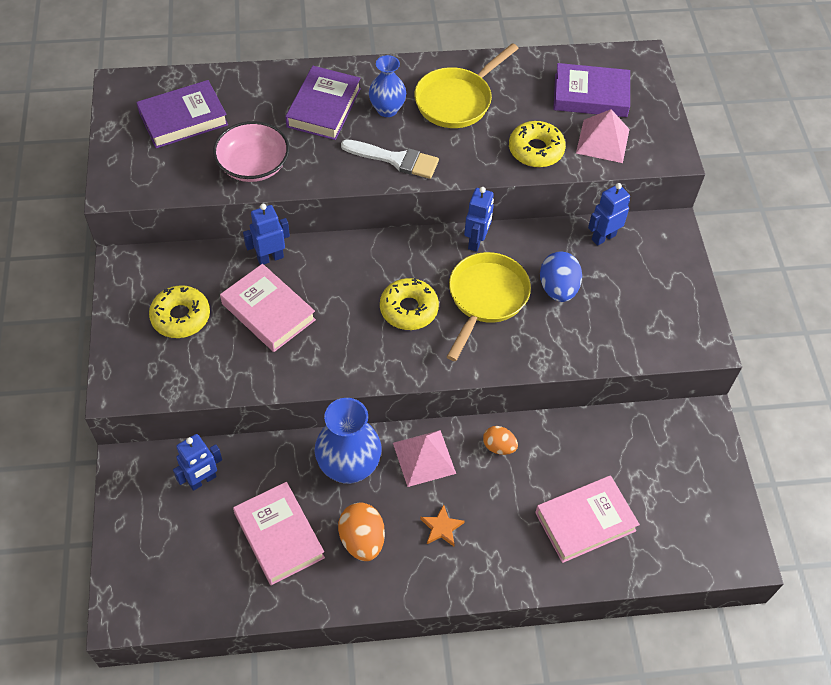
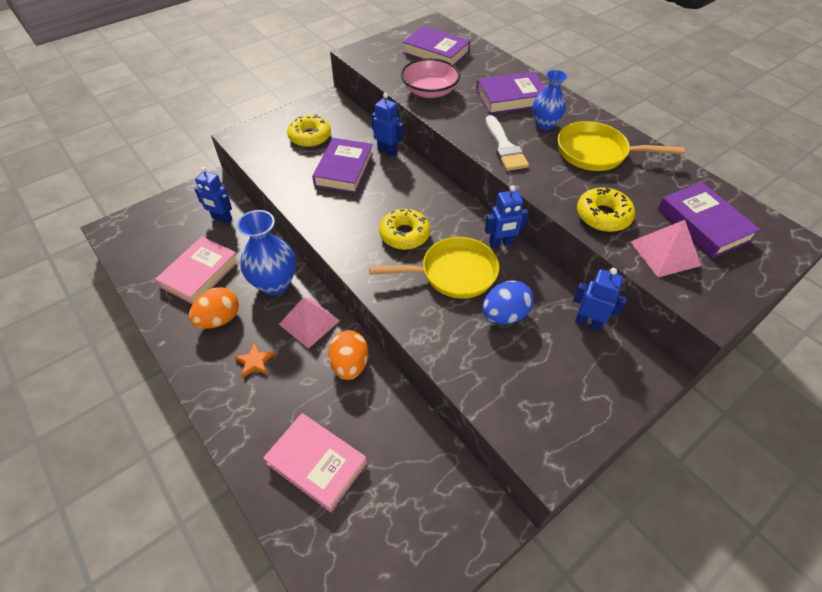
camera: 60 degrees right, 5 degrees down
(268, 312) = (344, 169): pink book -> purple book
(498, 446) = (350, 365): orange egg -> orange egg, size x1.58

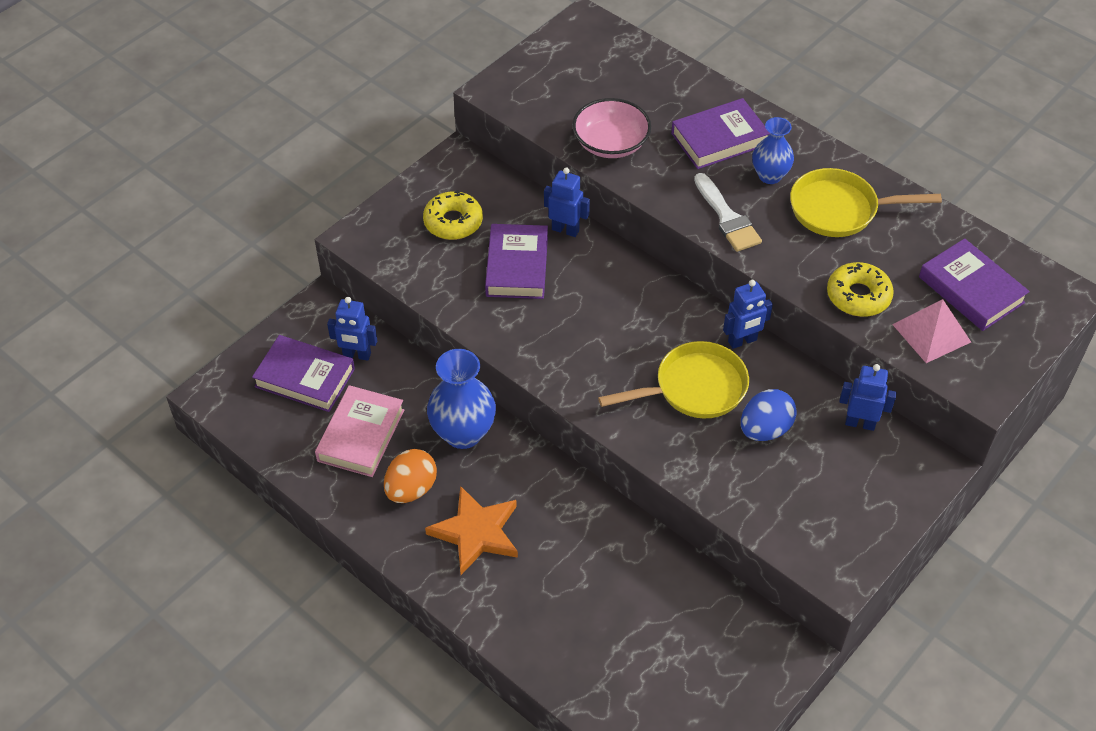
camera: 10 degrees left, 0 degrees up
(255, 362) = (476, 533): orange star -> orange star, size x2.04
(309, 322) = (524, 475): pink pyramid -> none
(317, 463) = (588, 629): pink book -> none
(350, 365) = (590, 517): orange egg -> none
(404, 234) = (622, 347): yellow donut -> none
(436, 52) = (601, 74): purple book -> purple book (305, 378)

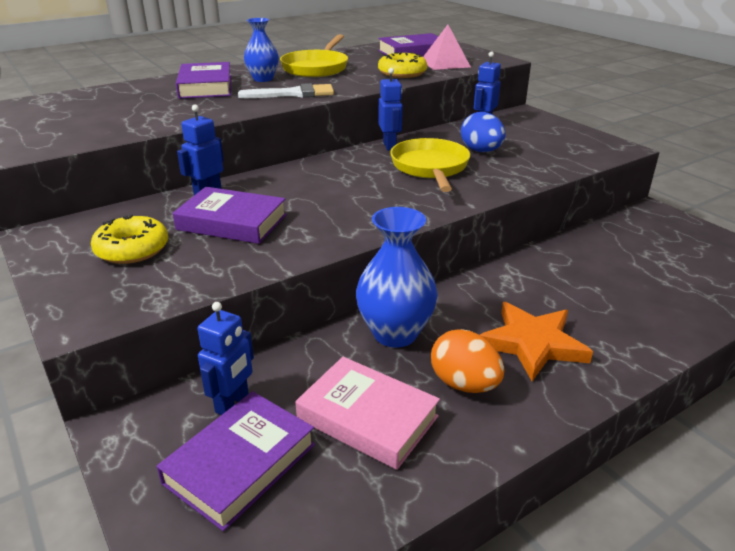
camera: 75 degrees left, 20 degrees down
(611, 143) = (160, 117): pink bowl -> none

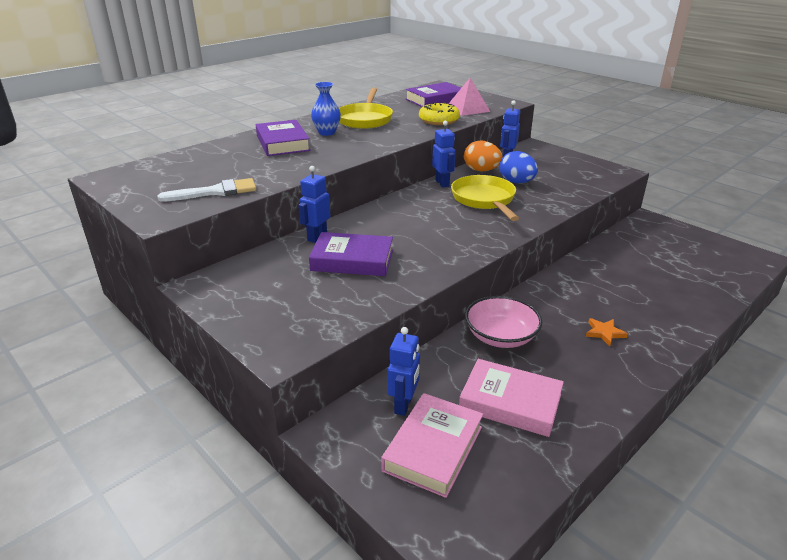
camera: 10 degrees left, 0 degrees up
(132, 249) = (284, 290): yellow donut -> none
(240, 463) = (433, 448): purple book -> pink book
(293, 94) = (362, 145): white brush -> white brush (215, 192)
(395, 333) = (501, 336): blue vase -> pink bowl
(464, 384) = (568, 369): orange egg -> orange egg (481, 170)
(532, 344) = (604, 333): orange star -> orange star, size x0.49

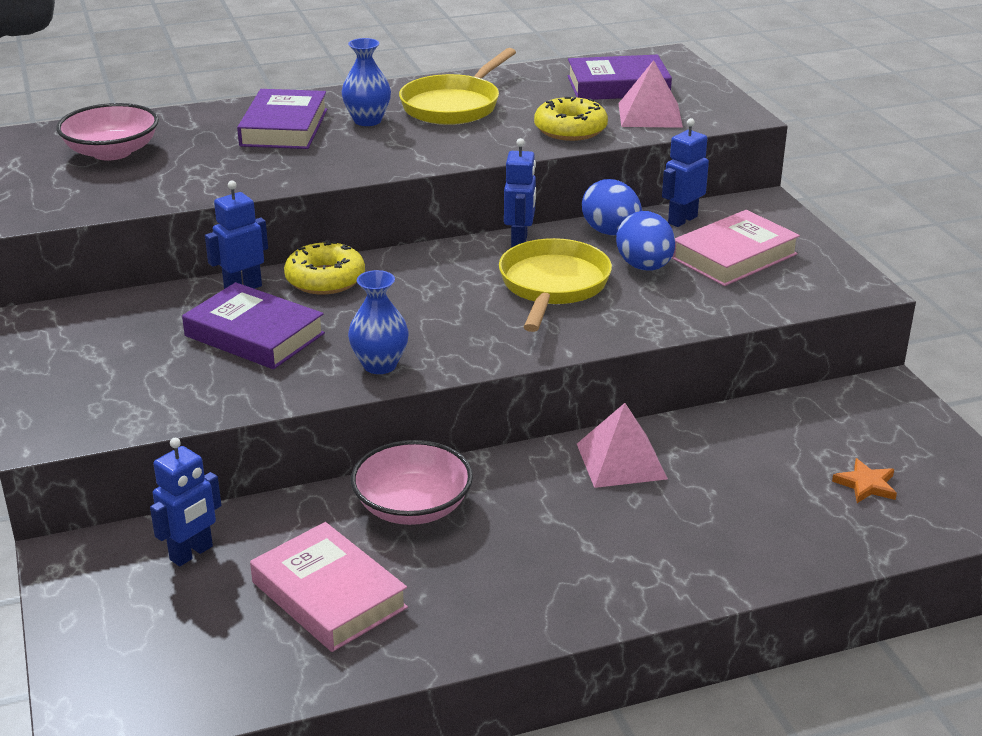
camera: 25 degrees right, 0 degrees up
(188, 172) = (112, 152): none -> pink bowl
(215, 192) = (115, 191): white brush -> none
(360, 222) = (325, 279): none -> yellow donut
(433, 448) = (175, 615): pink book -> pink book (734, 256)
(443, 259) = (380, 365): none -> blue vase
(481, 170) = (611, 232): orange egg -> blue egg
(576, 282) = (621, 461): none -> pink pyramid
(604, 333) = (573, 547): orange star -> orange star (866, 485)

